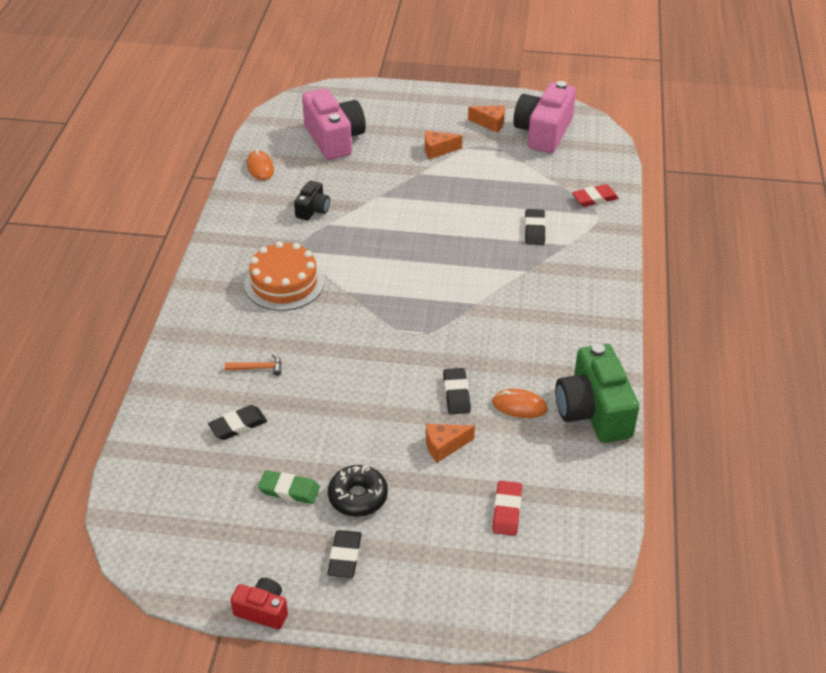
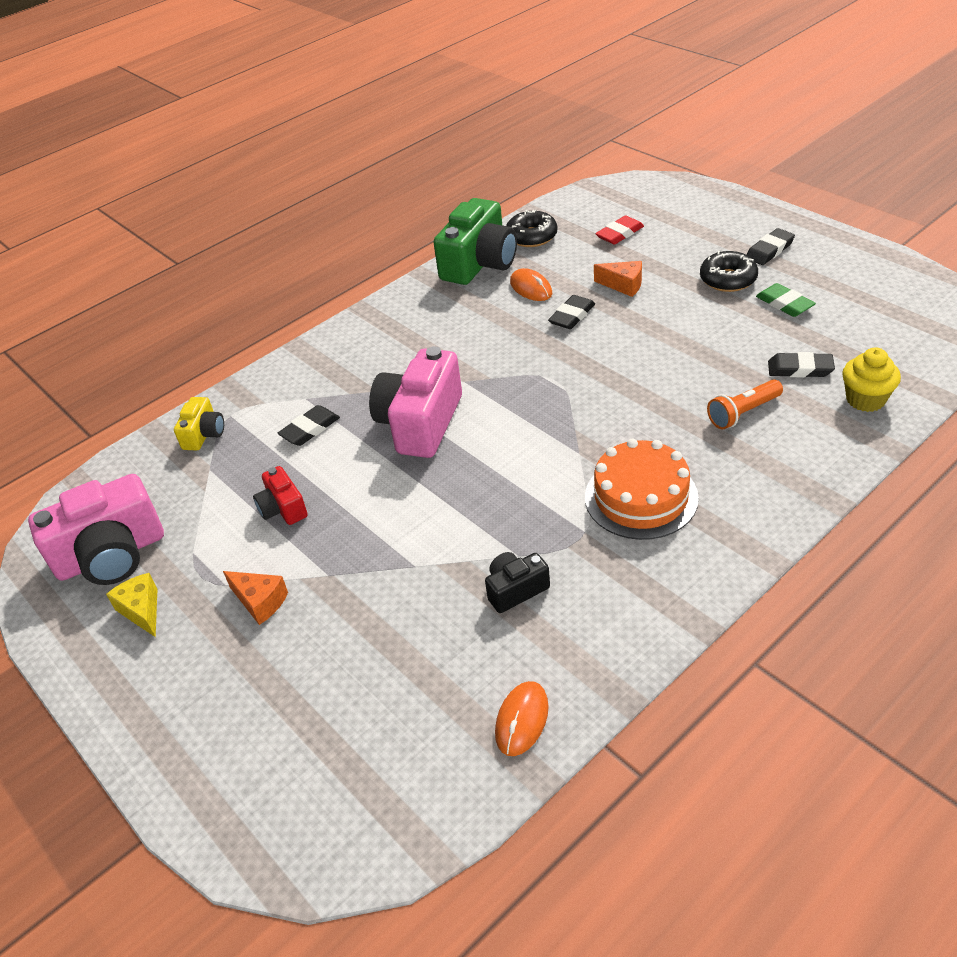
camera: 135 degrees left, 0 degrees up
(175, 419) = (865, 399): none -> yellow cupcake
(258, 368) = (743, 413): orange hammer -> orange flashlight
(263, 610) = (858, 243): red camera -> red camera (283, 508)
(334, 139) = (362, 716): pink camera -> pink camera (420, 423)
(490, 123) = (142, 610): orange cheese -> yellow cheese
(585, 466) = (531, 236): none -> black donut
(594, 198) = (204, 434): red eraser -> yellow camera

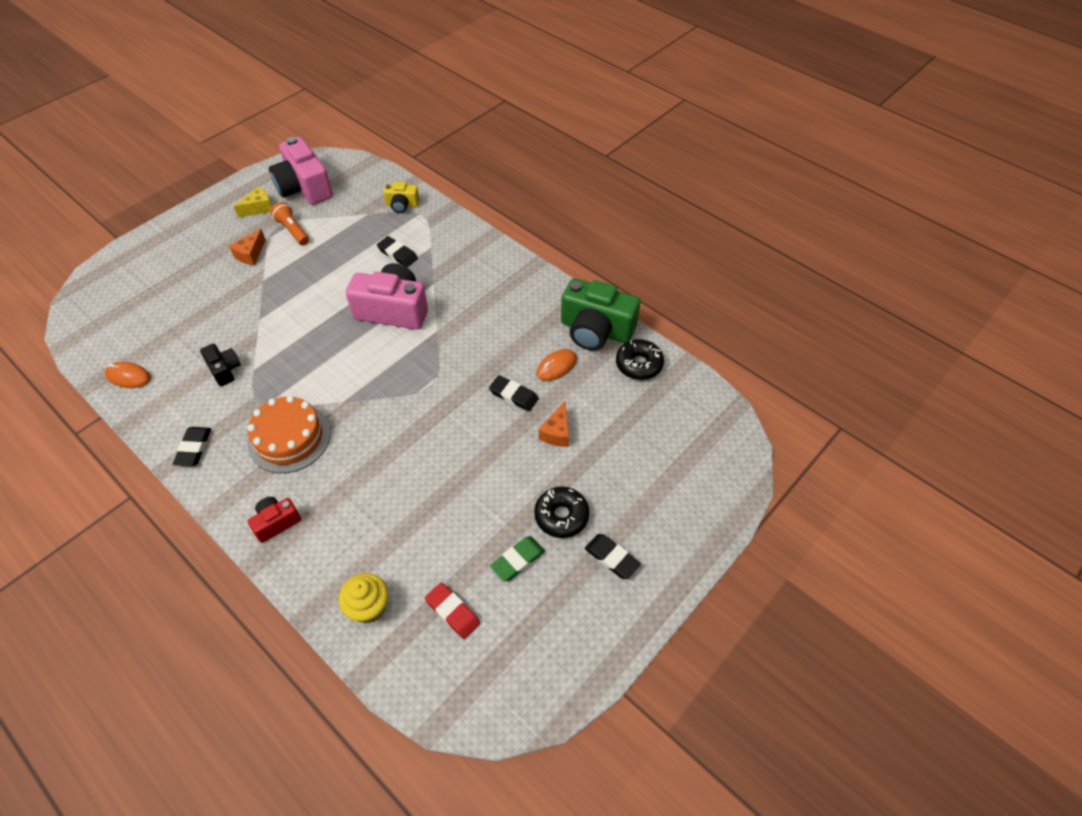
camera: 80 degrees right, 10 degrees up
(283, 508) = (324, 252): red camera -> red camera (276, 522)
(619, 233) = (644, 431): red eraser -> red eraser (452, 612)
(743, 413) = (368, 511): orange flashlight -> orange flashlight (292, 230)
(800, 369) = (418, 560): black eraser -> black eraser (194, 448)

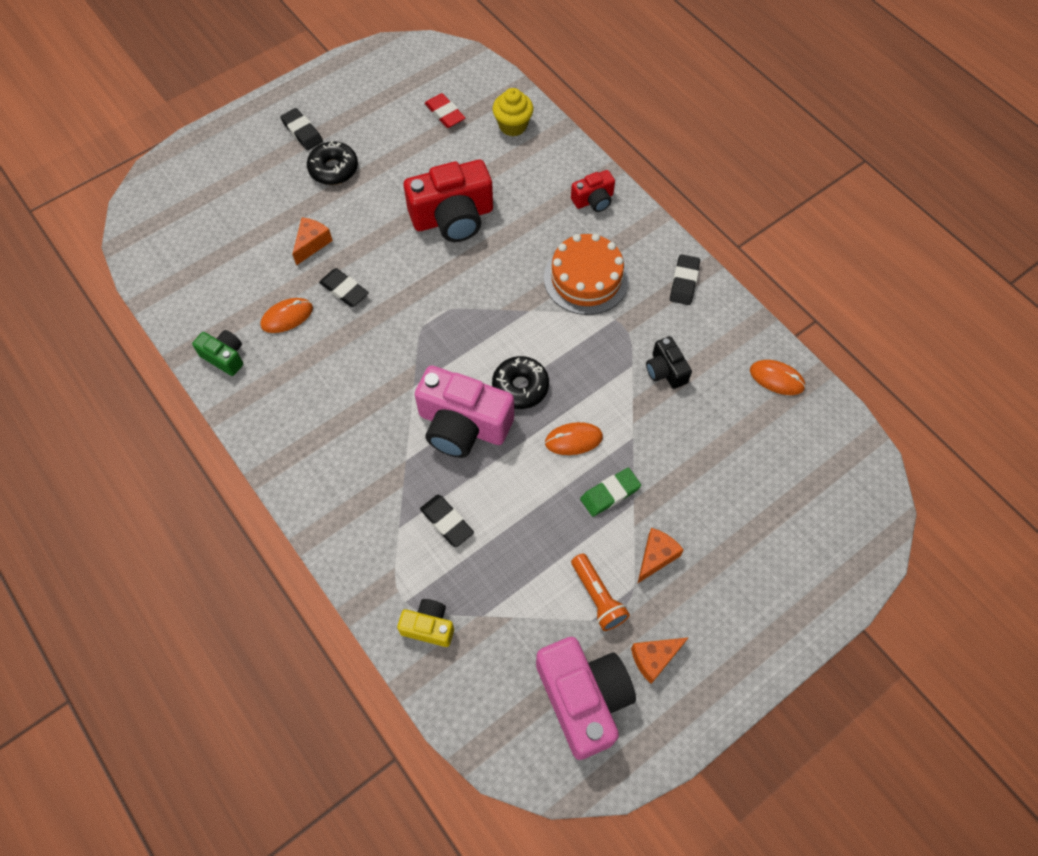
camera: 170 degrees left, 10 degrees up
(259, 208) = (654, 658): yellow cheese -> orange cheese
(306, 312) = (573, 440): none -> orange mouse
(424, 480) = (453, 217): none -> red camera
(518, 560) = (382, 141): green eraser -> green eraser (610, 493)
(596, 330) = (224, 357): green camera -> green camera, size x0.51
(639, 364) = (195, 305): black donut -> black donut (520, 387)

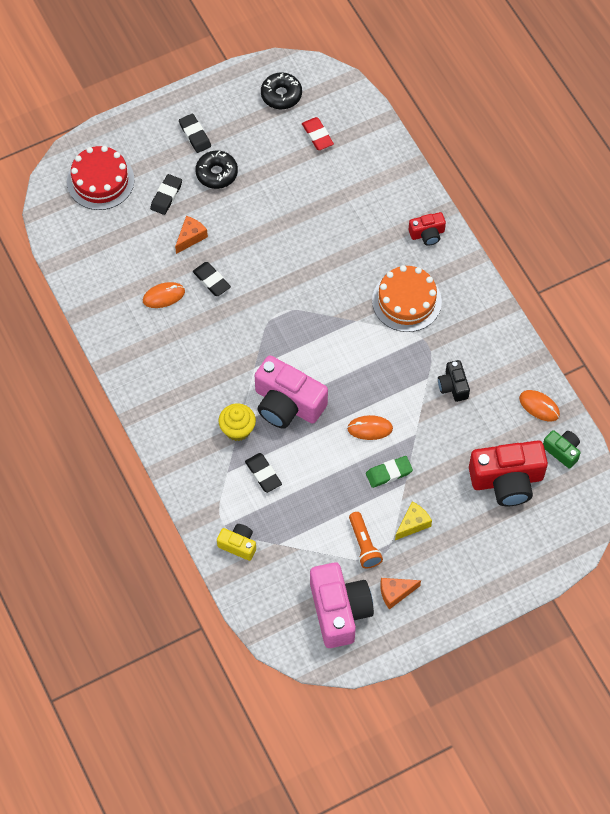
camera: 10 degrees right, 0 degrees up
(195, 196) = (100, 181): none -> red cake
(224, 357) = (112, 321): green camera -> green camera (562, 451)
(453, 217) = (308, 232): red camera -> red camera (507, 480)
(513, 126) = (373, 156): yellow cupcake -> yellow cupcake (237, 429)
(520, 387) = (337, 381): black donut -> black donut (281, 95)
(656, 557) = (413, 524): orange cheese -> yellow cheese
(684, 282) = (485, 316): black eraser -> black eraser (166, 196)

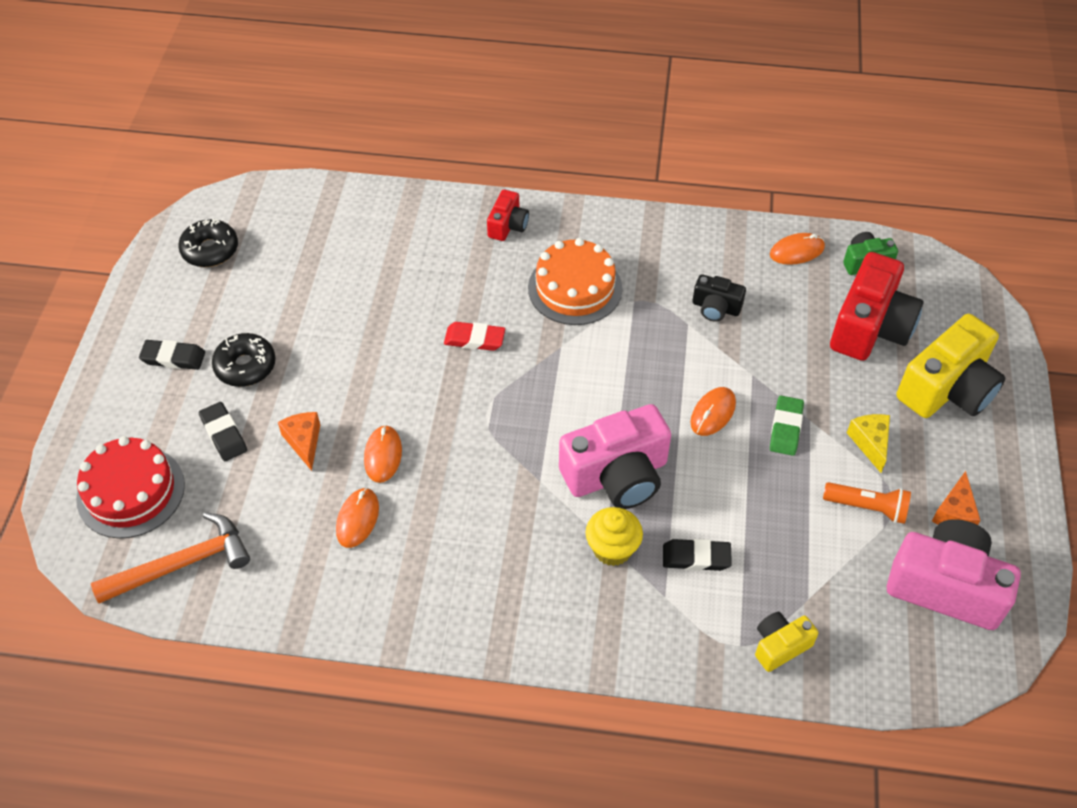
camera: 55 degrees left, 10 degrees down
(78, 236) = (182, 564): none -> orange hammer
(211, 280) = (383, 455): black eraser -> orange mouse
(317, 135) = (294, 248): red eraser -> red eraser (474, 339)
(490, 547) = (947, 389): none -> yellow camera

